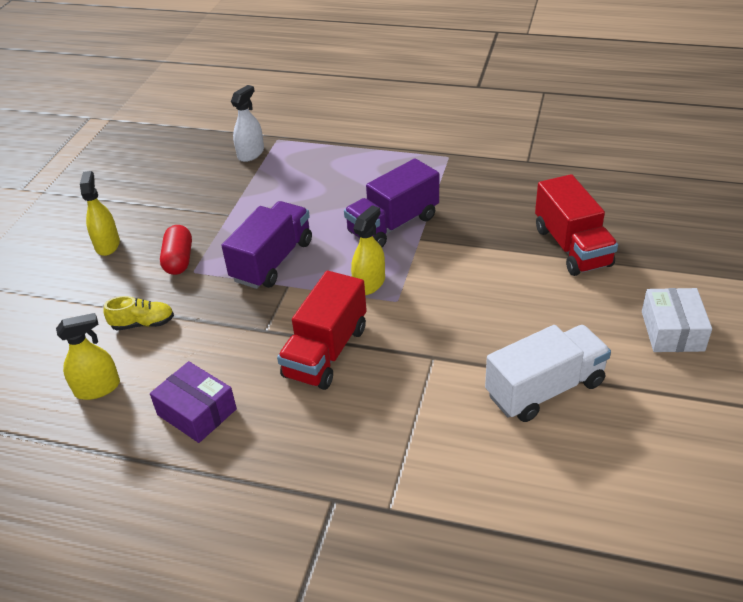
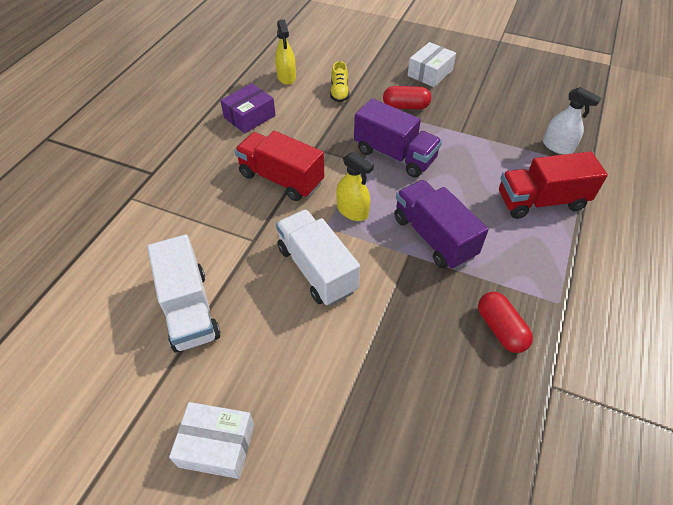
camera: 95 degrees right, 10 degrees up
(107, 245) = (430, 73): yellow spray bottle -> white box
(458, 299) = (317, 269): none -> white truck
(486, 184) = (500, 329): none -> red capsule
(572, 247) = (373, 387): red truck -> red truck (541, 201)

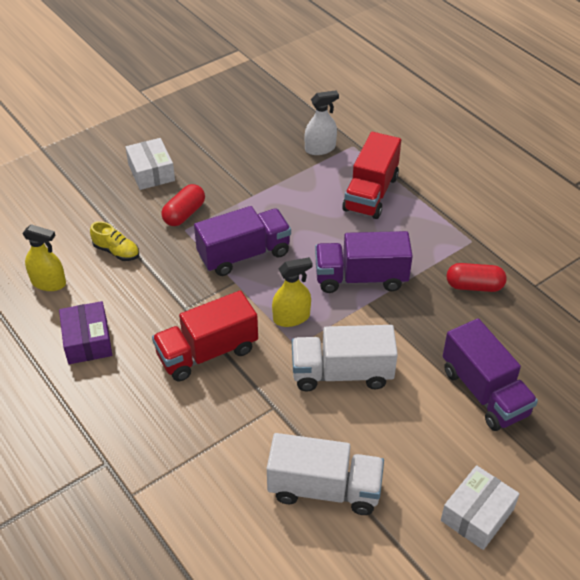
camera: 60 degrees left, 5 degrees down
(370, 392) = (484, 392): none -> purple truck

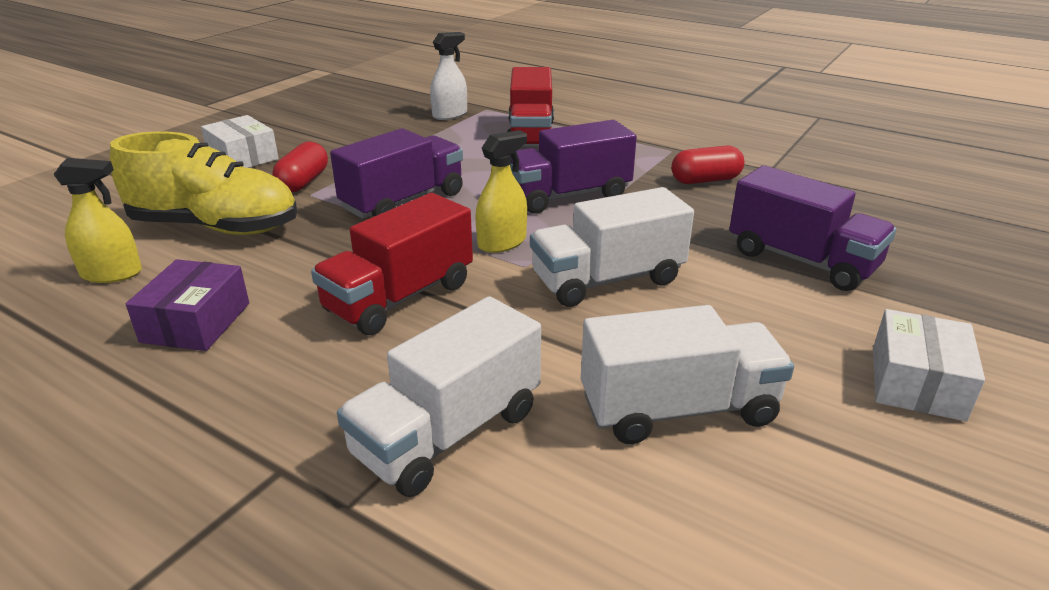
camera: 20 degrees left, 15 degrees down
(87, 341) = (196, 322): purple box -> purple box turned 45 degrees clockwise
(116, 251) = (216, 227): yellow shoe -> yellow shoe, size x2.21
(195, 465) = (448, 433): none -> white truck

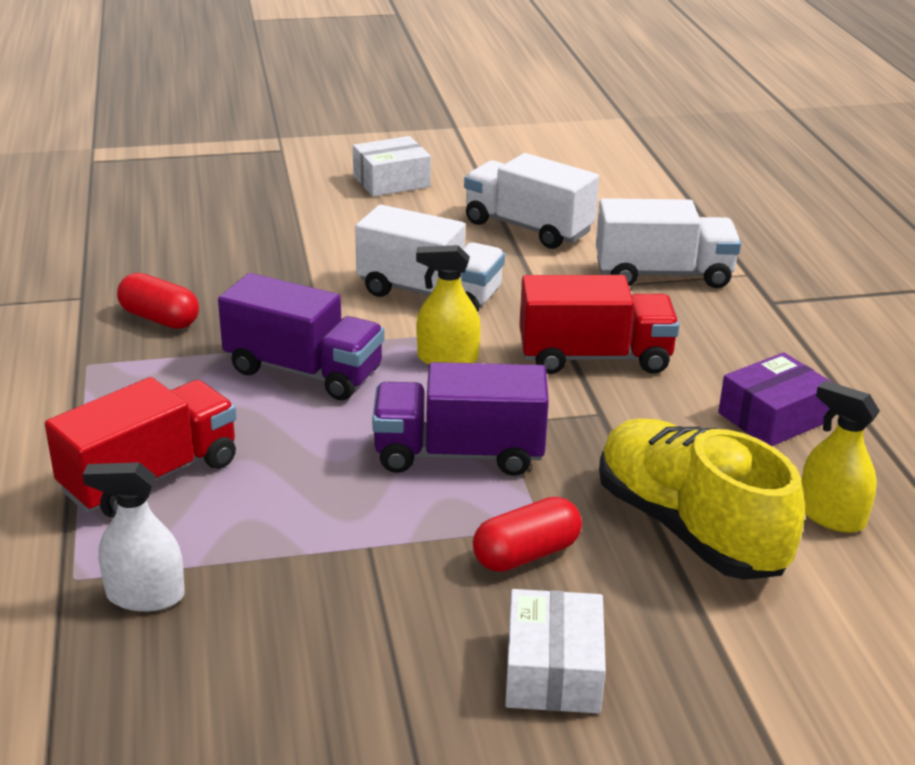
camera: 135 degrees left, 0 degrees up
(801, 260) = (280, 239): purple truck -> none

